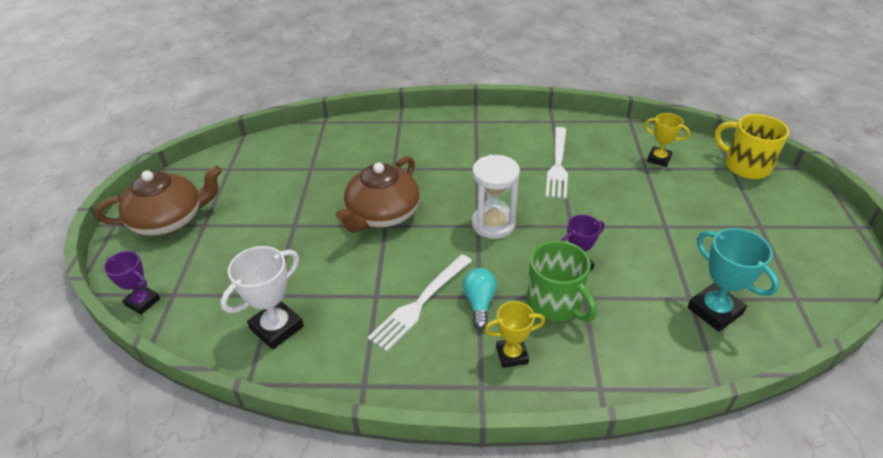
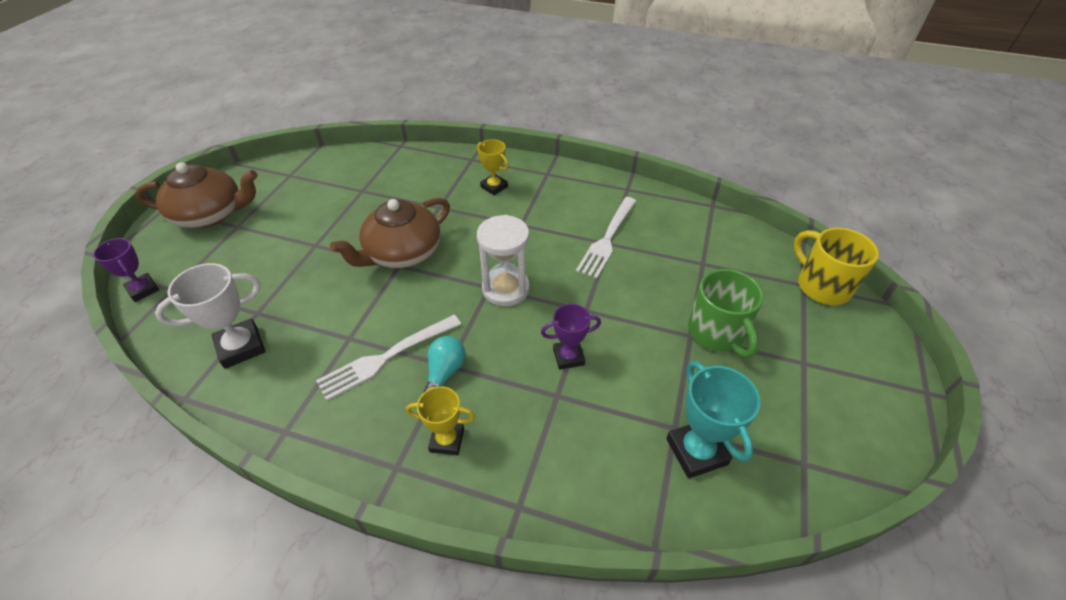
camera: 15 degrees right, 5 degrees up
(555, 303) = (523, 394): green mug -> green mug (716, 333)
(659, 159) = (723, 256): yellow trophy -> yellow trophy (494, 187)

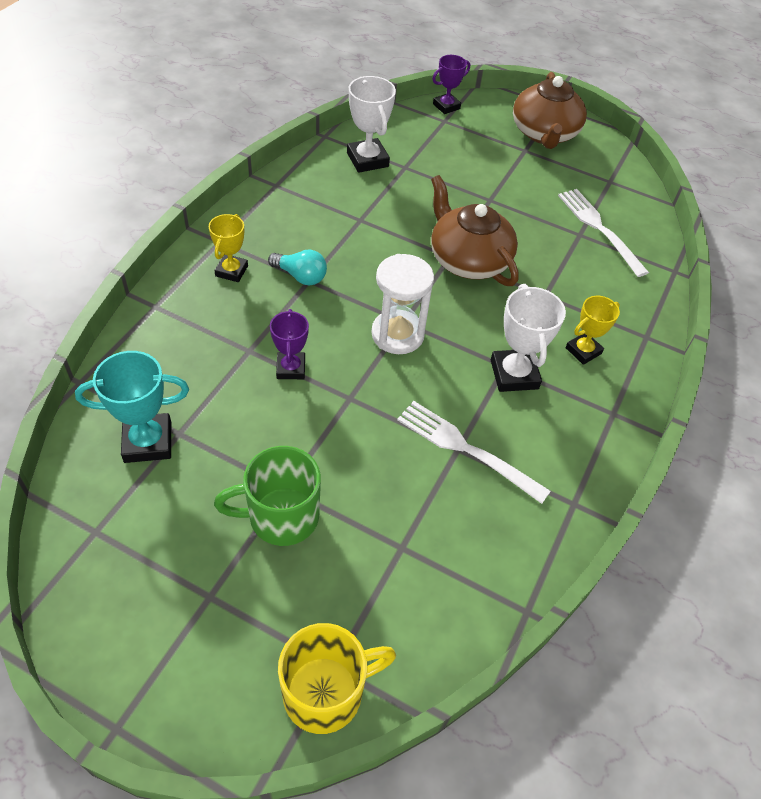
camera: 95 degrees right, 5 degrees up
(386, 358) = (330, 241): white fork -> white fork (599, 228)
(528, 219) = (514, 374): none -> white trophy

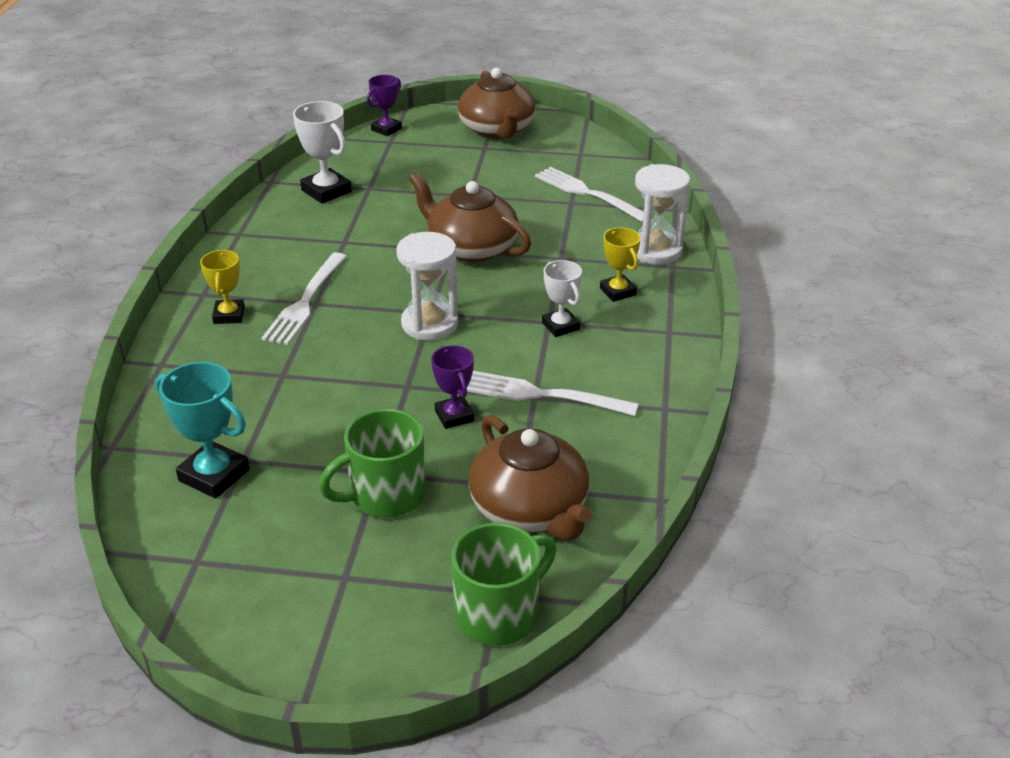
camera: 15 degrees left, 15 degrees down
(148, 442) = (214, 475): turquoise trophy -> turquoise trophy turned 60 degrees clockwise
(291, 368) = (334, 378): purple trophy -> purple trophy (454, 416)
(300, 276) = (305, 302): turquoise light bulb -> white fork
(326, 692) = (499, 614): yellow mug -> green mug
(402, 578) = (530, 509): none -> brown teapot
(514, 374) = (560, 326): white trophy -> white trophy, size x0.66
(583, 351) = (618, 291): yellow trophy -> yellow trophy turned 60 degrees counterclockwise
(638, 314) = (656, 251): none -> white hourglass

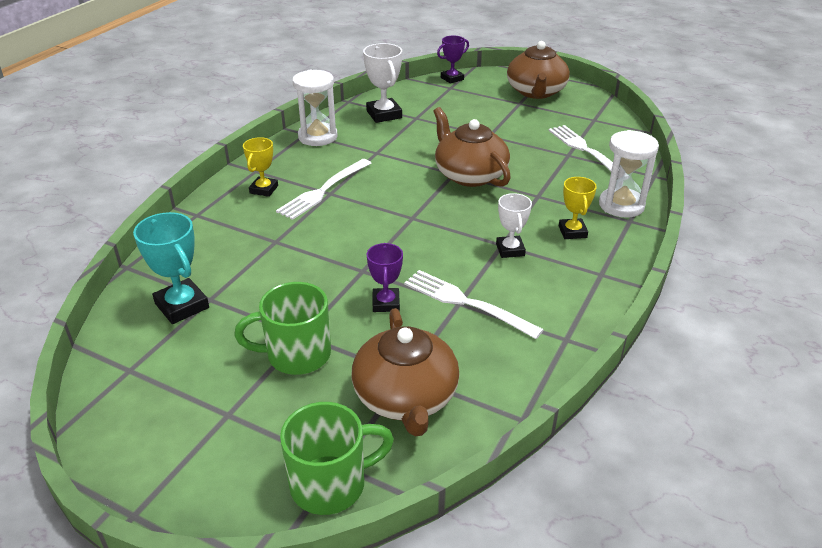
camera: 20 degrees right, 0 degrees up
(430, 324) = (406, 226): white hourglass -> white hourglass (317, 137)

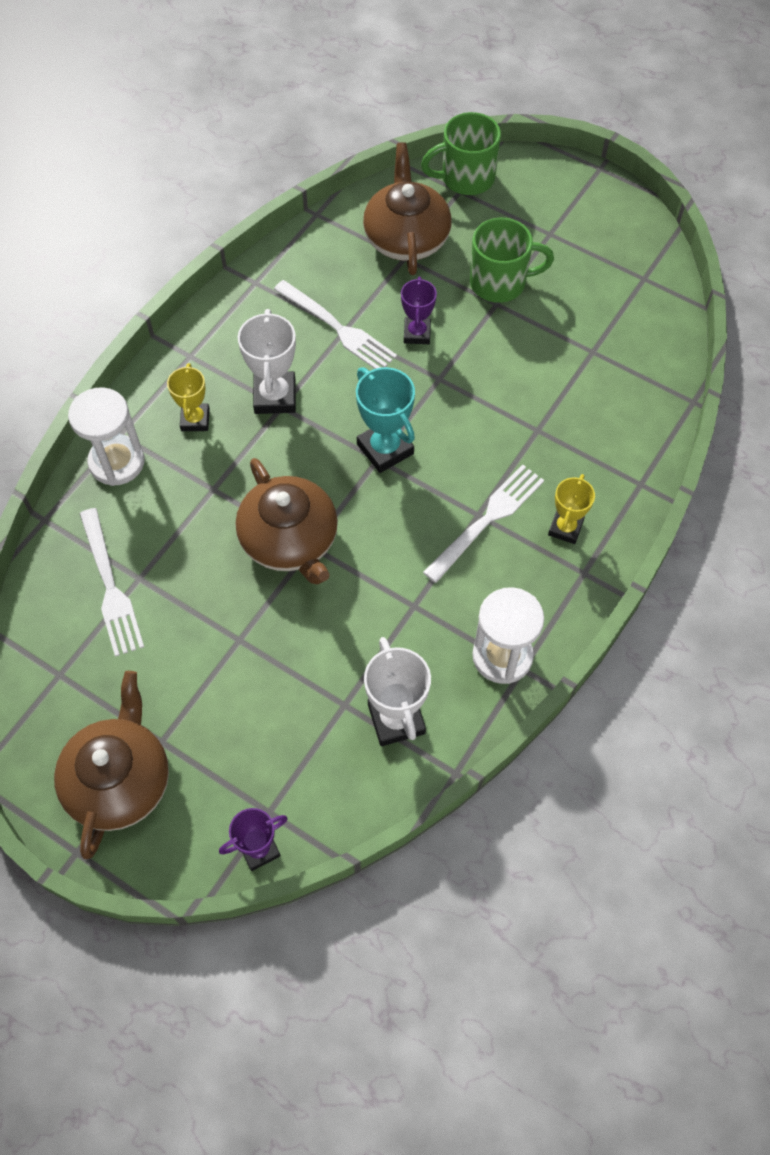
camera: 175 degrees left, 25 degrees up
(182, 306) = (618, 344): turquoise trophy -> turquoise trophy (385, 449)
(510, 250) = (275, 396): white trophy -> white trophy, size x1.52

